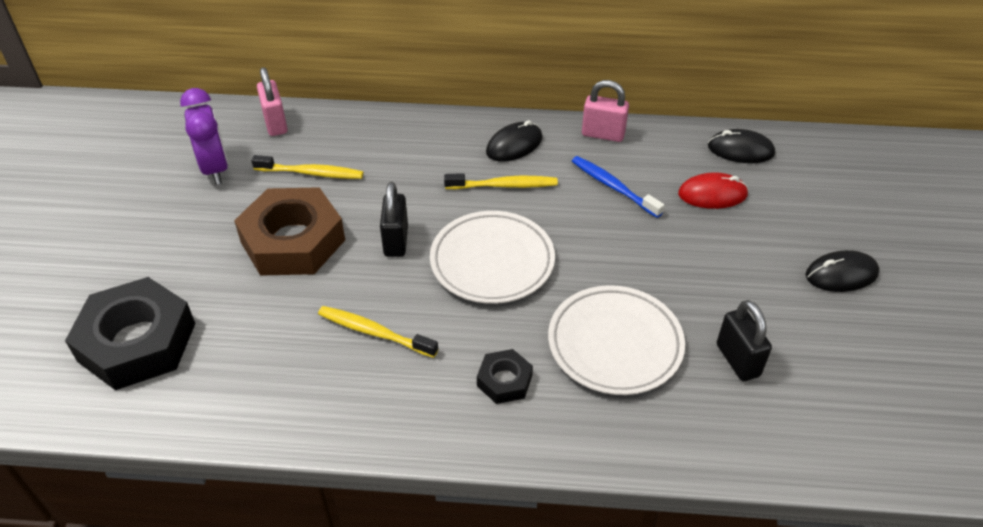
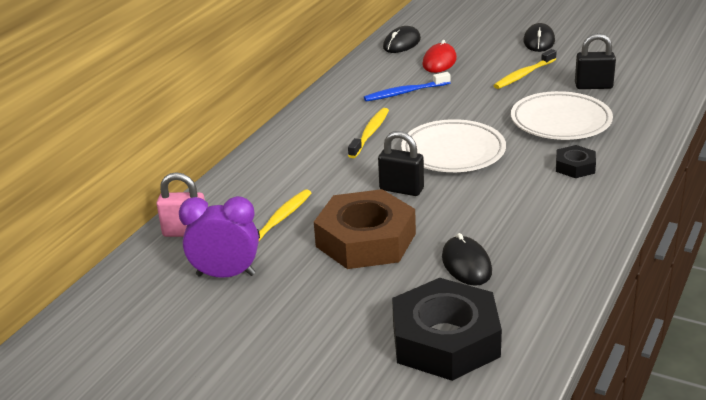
camera: 65 degrees left, 15 degrees down
(374, 332) = (500, 213): yellow toothbrush -> yellow toothbrush (524, 75)
(514, 145) = (324, 121): black mouse -> black mouse (466, 264)
(603, 134) = (343, 85): pink padlock -> none

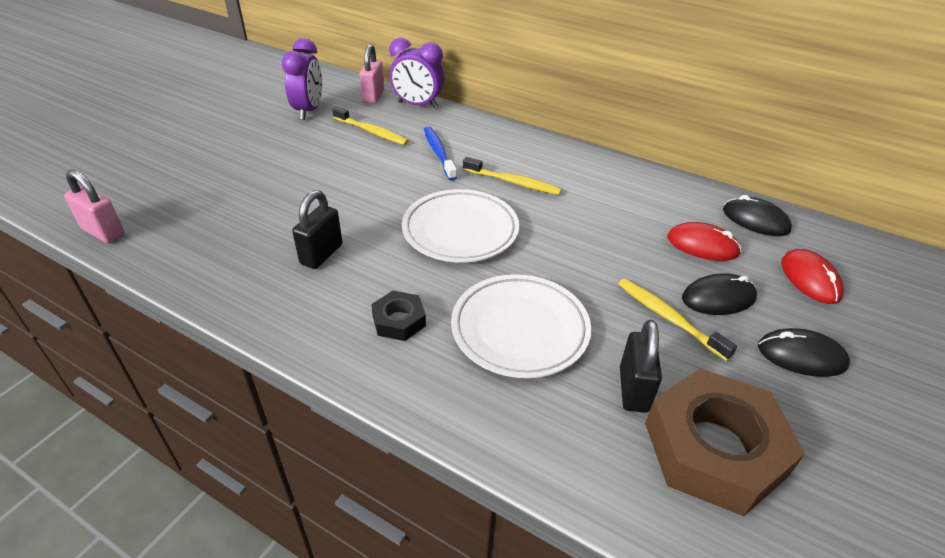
camera: 90 degrees right, 10 degrees up
(211, 198) = (417, 105): none -> purple clock
(365, 240) = (321, 168): brown nut -> brown nut (714, 449)
(401, 189) = (396, 192): black padlock -> black padlock (321, 254)
(405, 92) = (609, 211): blue toothbrush -> blue toothbrush (438, 153)
(445, 340) = (161, 195): black nut -> none
(464, 33) = (810, 279): none -> red mouse
(466, 264) = (253, 216): black mouse -> black mouse (718, 298)
(528, 359) = (103, 232): none -> pink padlock

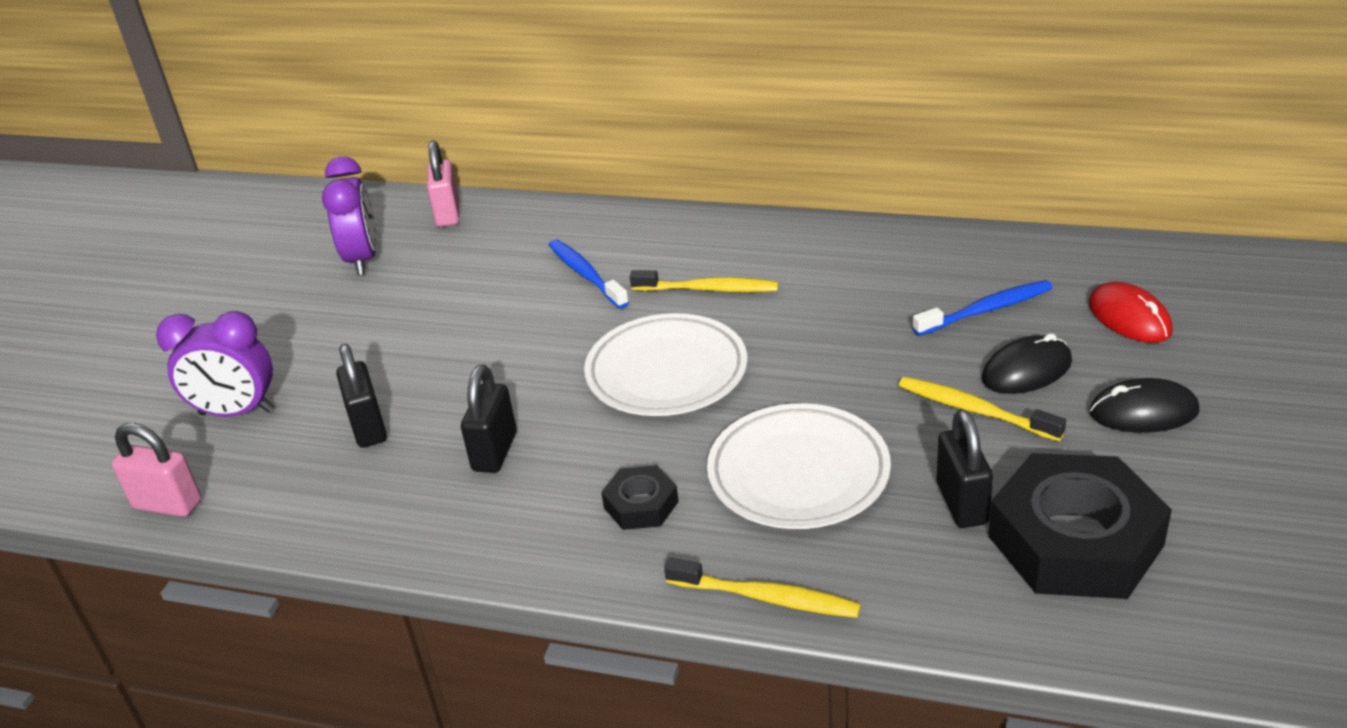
camera: 10 degrees left, 5 degrees down
(252, 216) = (368, 428): none -> black padlock
(372, 132) = (474, 267): yellow toothbrush -> yellow toothbrush (766, 597)
(417, 105) = (520, 211): purple clock -> purple clock (237, 412)
(702, 245) = (986, 310): red mouse -> blue toothbrush
(714, 449) = (1075, 540): brown nut -> black nut
(755, 220) = (1042, 260): black mouse -> none

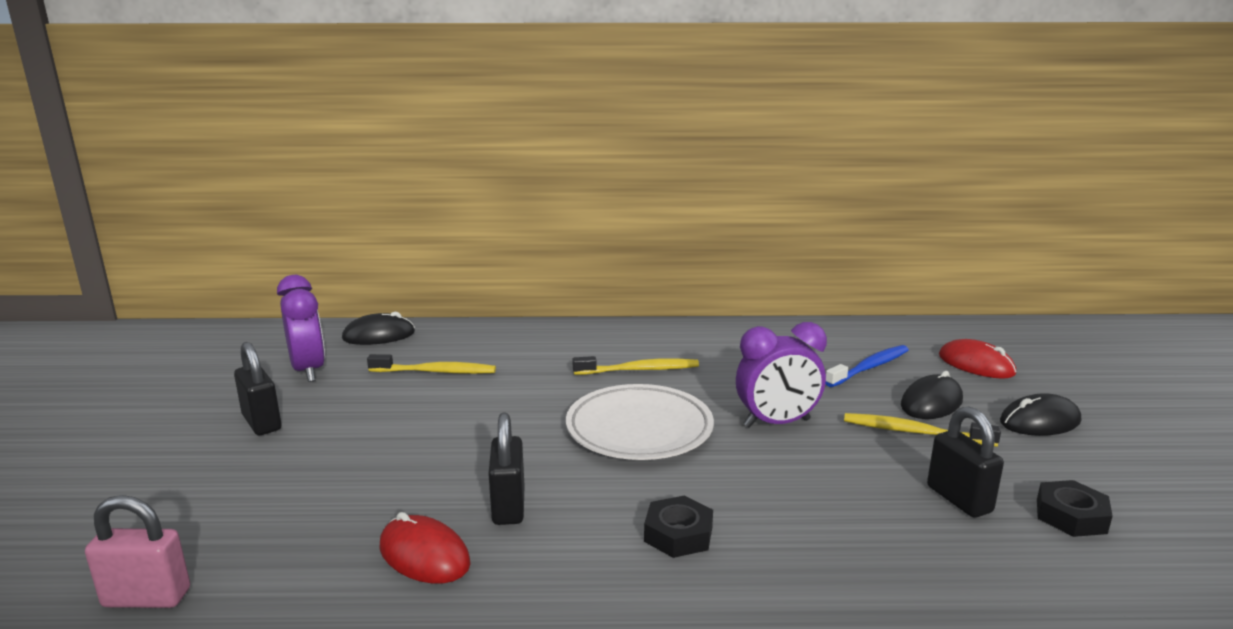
camera: 20 degrees left, 15 degrees down
(237, 412) = (211, 501): purple clock -> purple clock (776, 423)
(368, 428) = (365, 500): black padlock -> black padlock (262, 423)
(400, 494) = (424, 555): none -> red mouse
(448, 214) = (379, 335): pink padlock -> black mouse
(586, 274) = (526, 367): blue toothbrush -> none
(766, 597) = (849, 598): yellow toothbrush -> yellow toothbrush (435, 372)
(798, 474) = (805, 493): white plate -> none
(1075, 540) = (1071, 516): black nut -> black nut, size x0.48

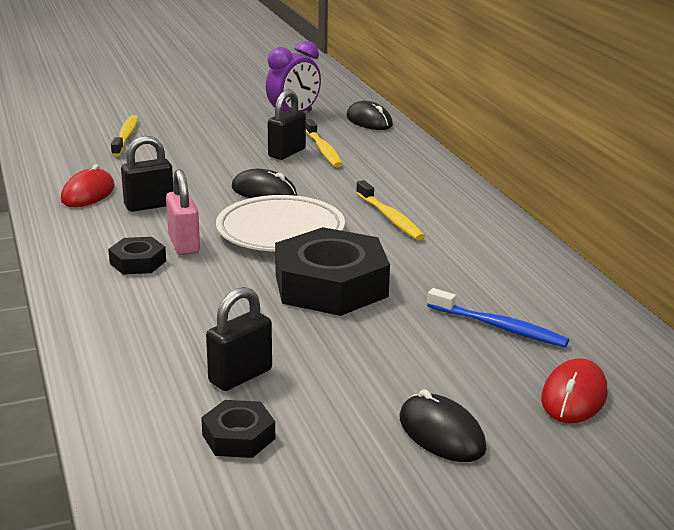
camera: 70 degrees right, 5 degrees up
(147, 598) = (33, 144): pink padlock -> pink padlock (184, 244)
(262, 423) = (214, 122): black padlock -> black padlock (287, 153)
(776, 423) = (330, 285): purple clock -> black nut
(914, 432) = (359, 354): yellow toothbrush -> yellow toothbrush (125, 137)
(931, 403) = (437, 364): black mouse -> black mouse (264, 192)

